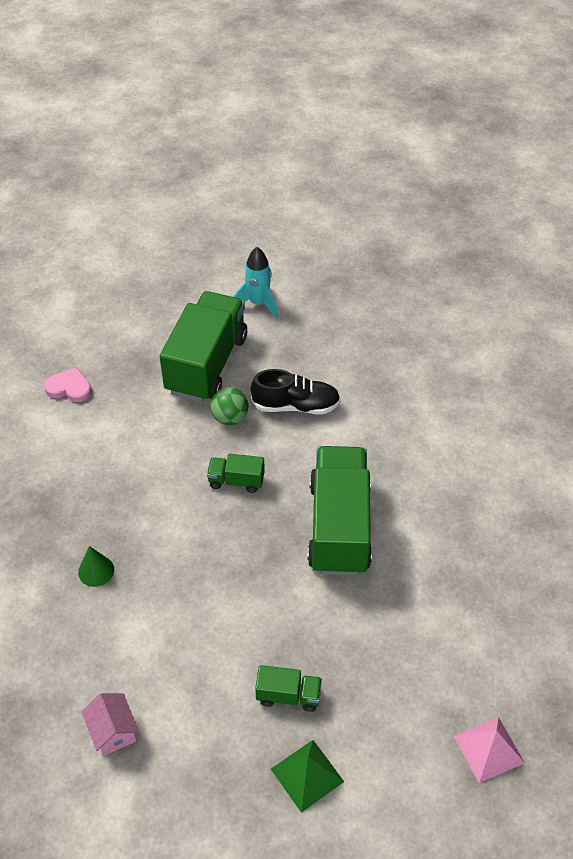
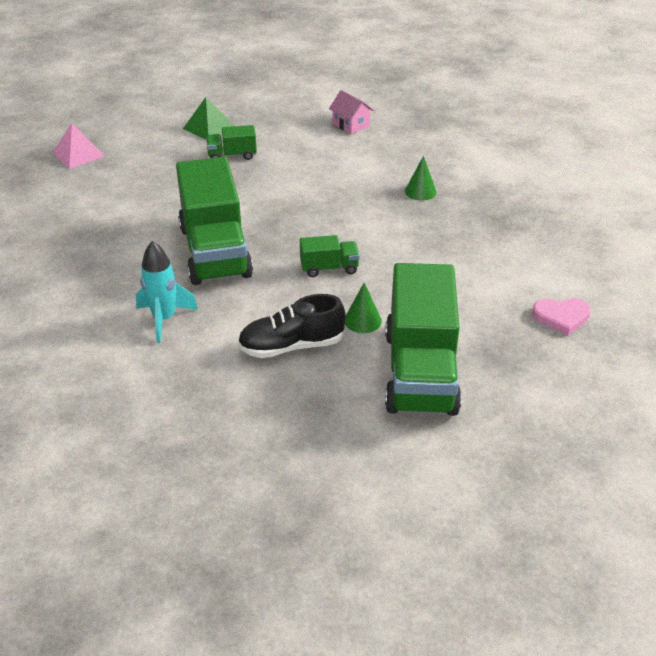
camera: 165 degrees right, 10 degrees down
(230, 418) = (362, 320): green ball -> green cone
(258, 304) = (392, 468): turquoise rocket -> turquoise rocket (164, 319)

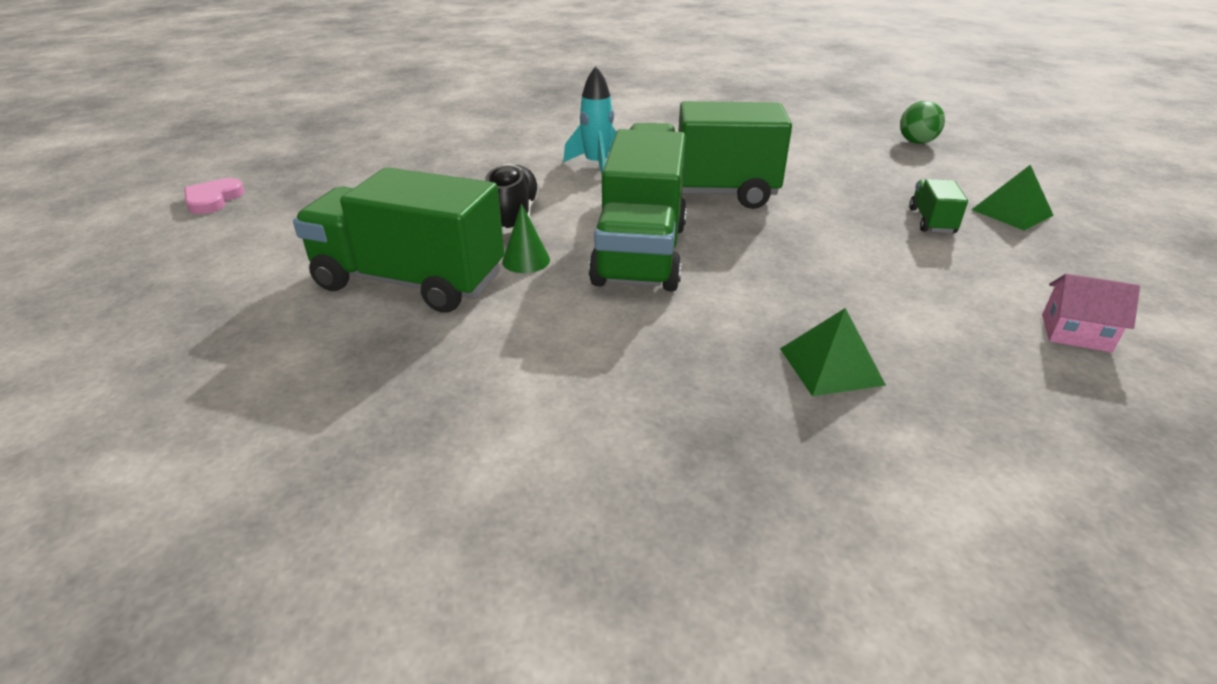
camera: 105 degrees right, 5 degrees down
(78, 154) = (916, 142): pink pyramid -> green ball
(329, 268) = (641, 254): green truck -> green truck, size x2.25
(351, 125) = (1075, 333): pink house -> pink house turned 45 degrees clockwise
(420, 191) = (831, 366): green cone -> green pyramid
(561, 317) = (410, 433): pink heart -> pink heart (213, 199)

